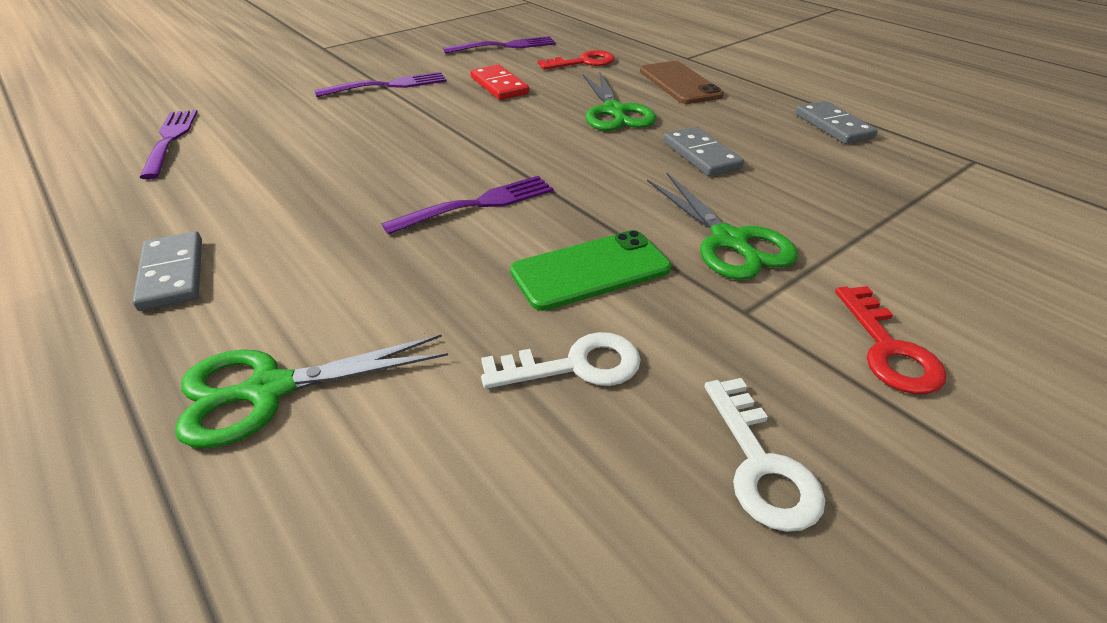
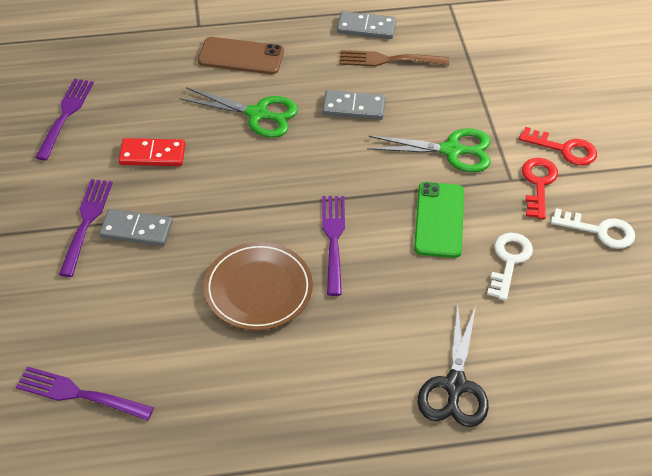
camera: 60 degrees left, 10 degrees up
(172, 274) = (309, 415): grey domino -> grey domino (136, 230)
(269, 390) = (455, 386): green scissors -> black scissors
(363, 183) = (258, 289): none -> brown plate
(583, 62) = (151, 86): red key -> red key (538, 184)
(810, 153) = (389, 60): none -> brown fork

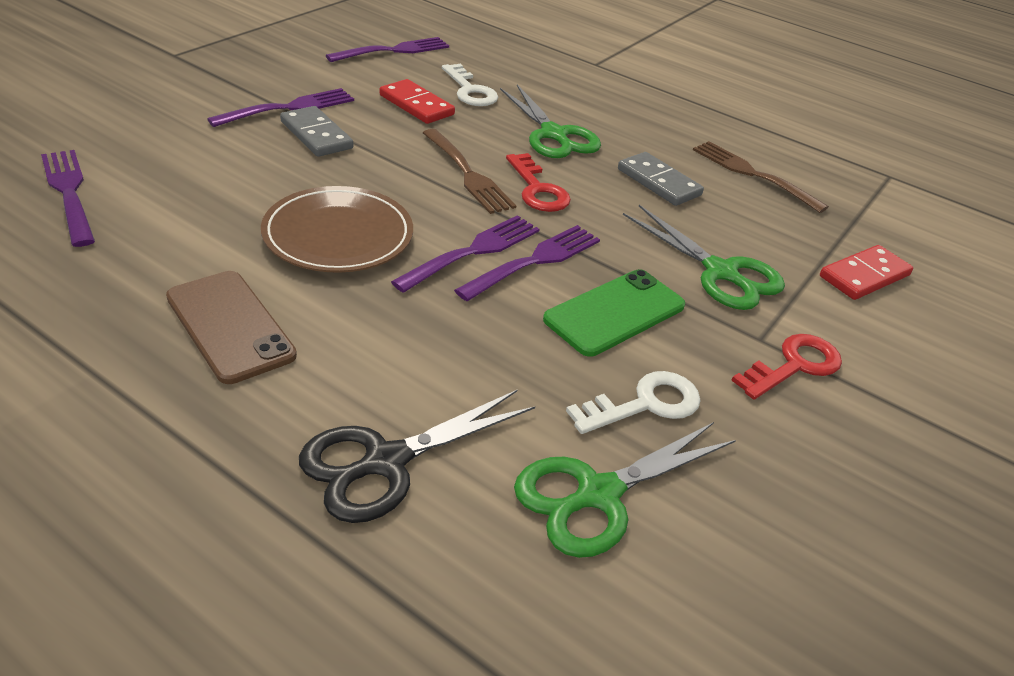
camera: 40 degrees right, 10 degrees down
(241, 56) = (602, 97): brown phone -> brown phone (230, 326)
(256, 187) = (467, 173): none -> brown fork
(366, 27) = (763, 144): grey domino -> none
(368, 220) = (533, 262): none -> purple fork
(509, 97) = (864, 276): none -> red domino
(543, 323) = (598, 494): none -> green scissors
(564, 149) = (878, 359): red key -> red key (537, 189)
(599, 231) = (822, 466): white key -> white key (470, 90)

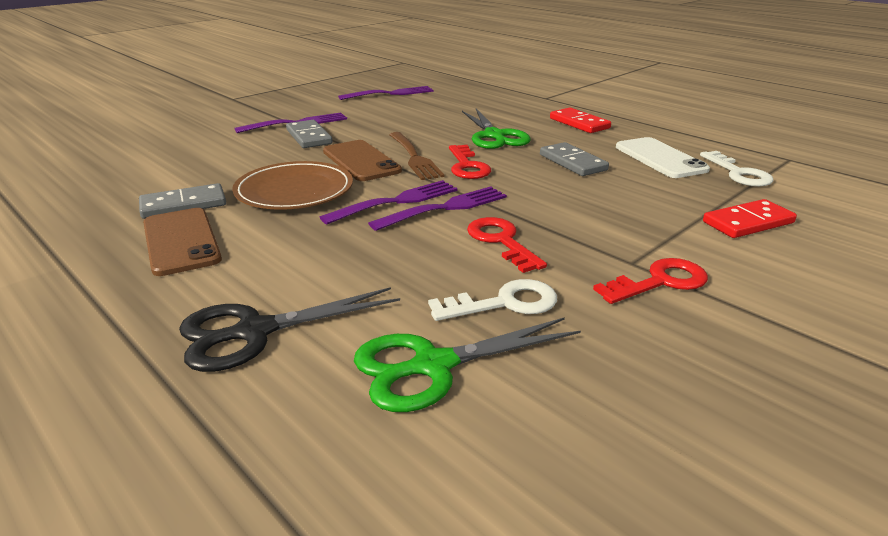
camera: 15 degrees right, 10 degrees down
(70, 193) = (115, 167): purple fork -> none
(202, 263) = (183, 205): none -> grey domino
(403, 181) = (361, 161): none -> brown phone
(416, 105) = (393, 121): red domino -> red domino (579, 123)
(470, 90) = (438, 113): white key -> white key (738, 173)
(615, 312) = (501, 241): green phone -> red key
(720, 272) = (608, 218): green scissors -> none
(754, 175) = (660, 158): brown fork -> white phone

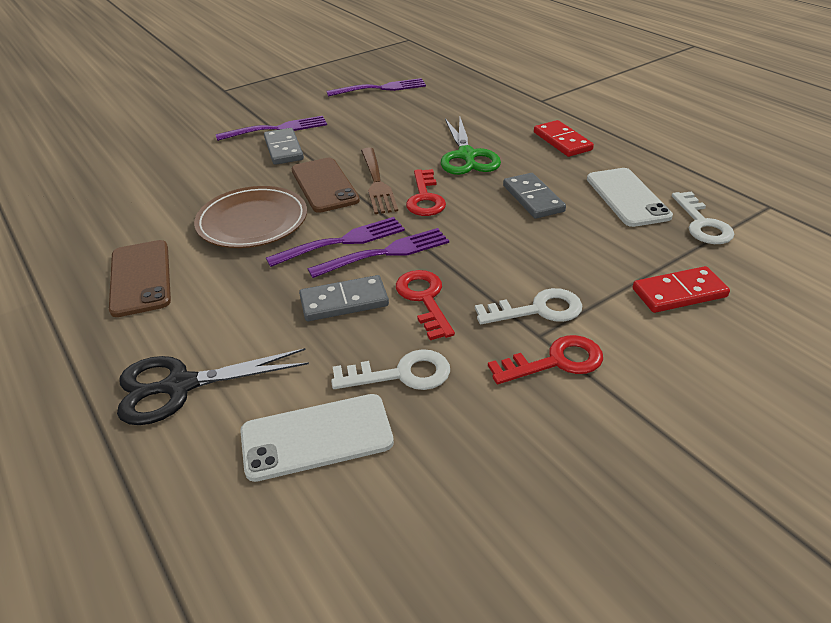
camera: 10 degrees right, 10 degrees up
(183, 205) = (151, 233): grey domino -> grey domino (344, 302)
(433, 366) = (317, 437): green scissors -> white phone
(620, 243) = (538, 310): none -> white key

